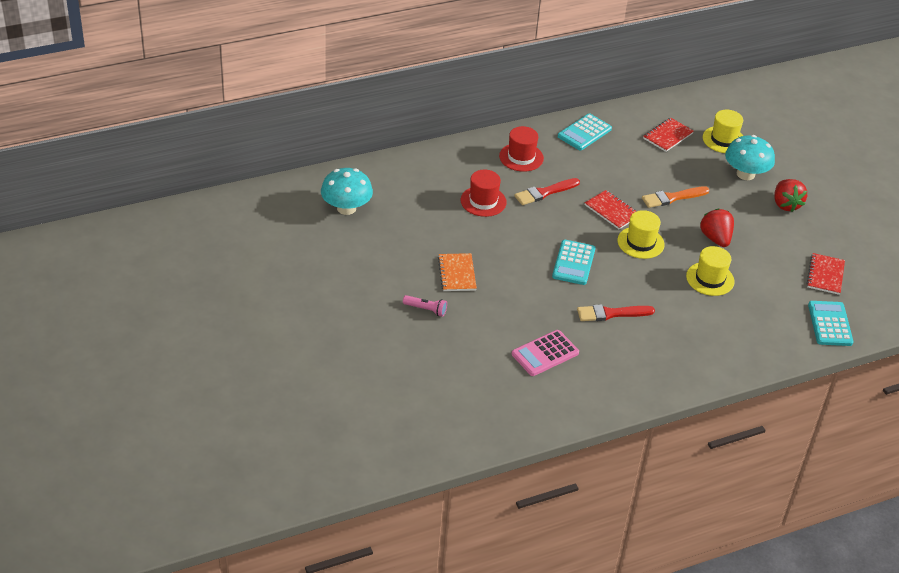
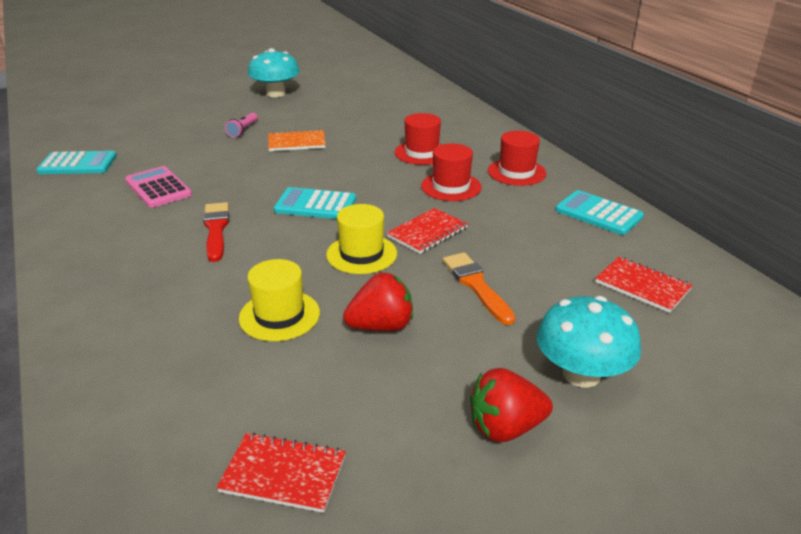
camera: 90 degrees right, 10 degrees down
(346, 208) = (392, 96): turquoise mushroom -> turquoise mushroom (276, 93)
(544, 192) = (451, 187): red brush -> red hat
(724, 140) = (676, 351): yellow hat -> none
(829, 324) = (135, 466): turquoise calculator -> turquoise calculator (78, 164)

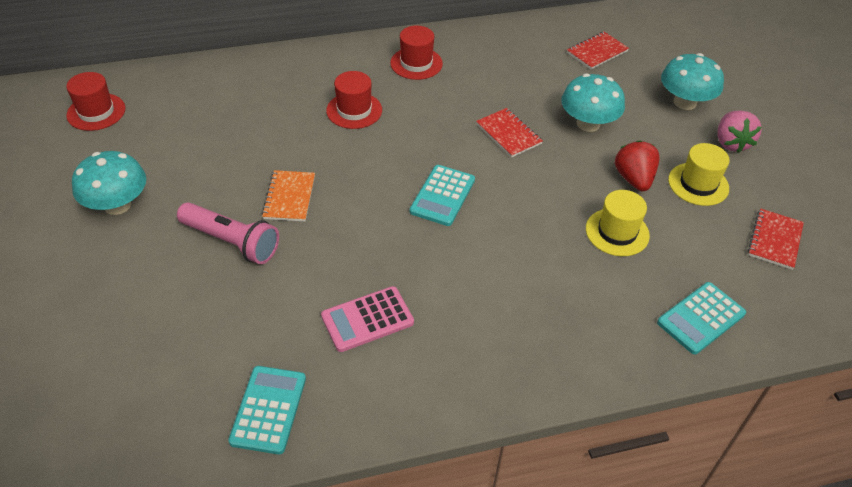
camera: 80 degrees left, 15 degrees up
(216, 229) = (474, 269): red brush -> none
(243, 130) = (232, 242): pink flashlight -> pink flashlight, size x1.87
(361, 254) = (535, 176): yellow hat -> yellow hat (698, 184)
(451, 187) = (431, 106): red hat -> red hat (96, 112)
(476, 285) = (588, 124): orange brush -> turquoise mushroom
(505, 428) = (731, 143): red strawberry -> pink strawberry
(598, 214) = (499, 42): turquoise calculator -> turquoise calculator (701, 318)

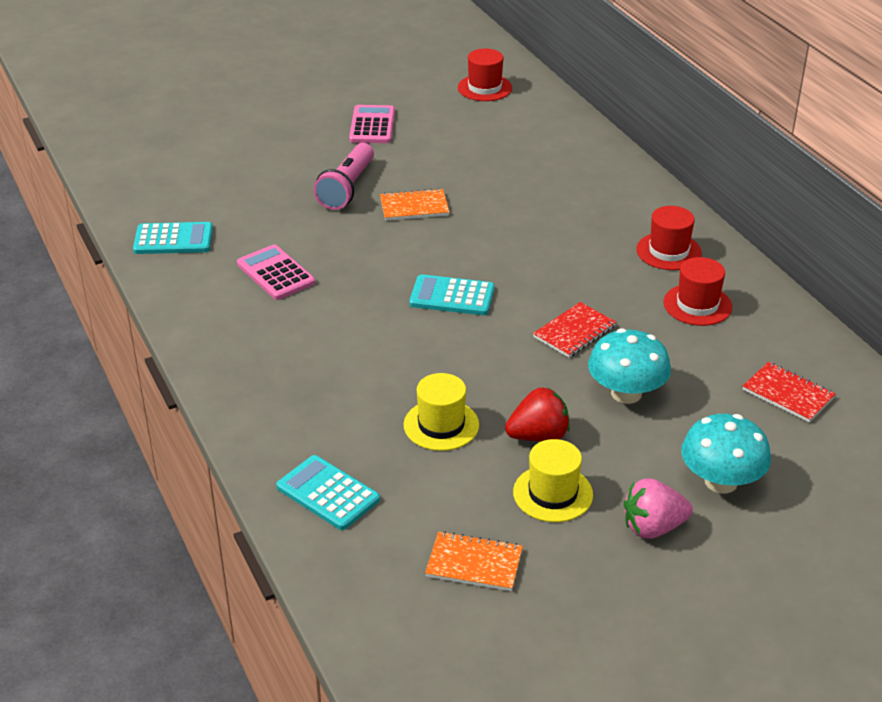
camera: 80 degrees right, 10 degrees down
(117, 205) = (372, 125): turquoise mushroom -> pink calculator
(354, 110) = (560, 222): red hat -> red hat (697, 305)
(775, 240) = (474, 563): red notebook -> orange notebook

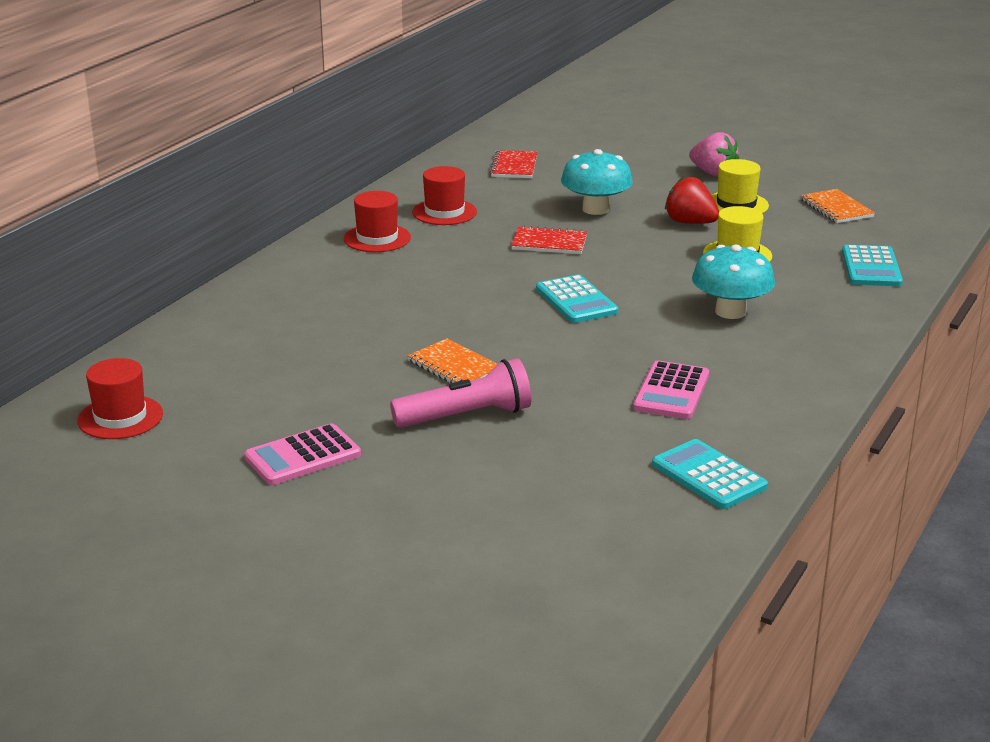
camera: 125 degrees left, 10 degrees down
(721, 481) = (638, 166): turquoise mushroom -> turquoise mushroom (730, 312)

